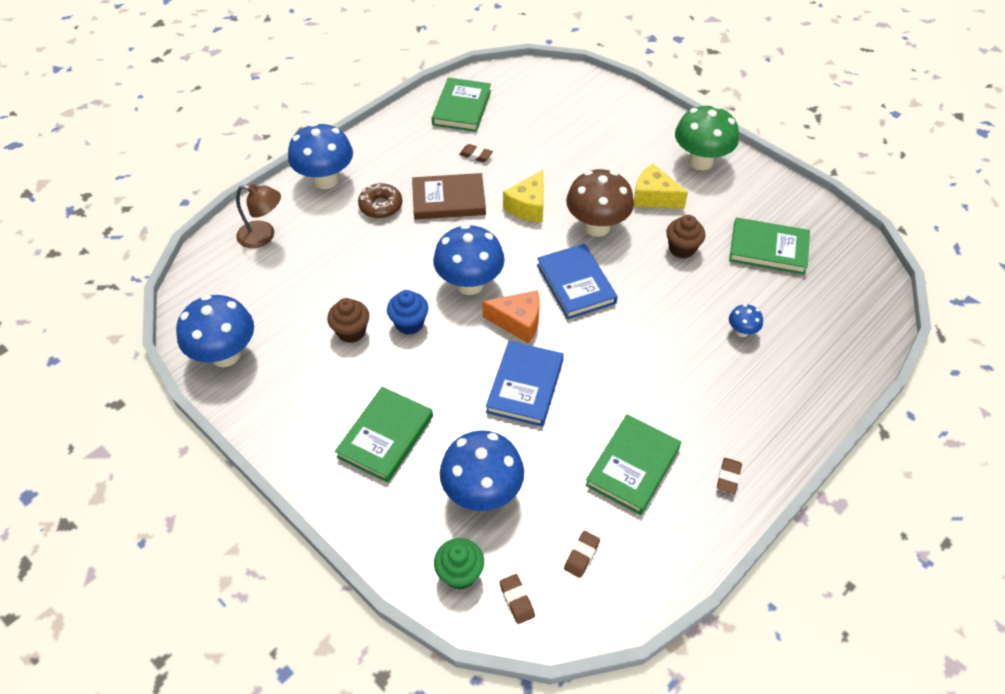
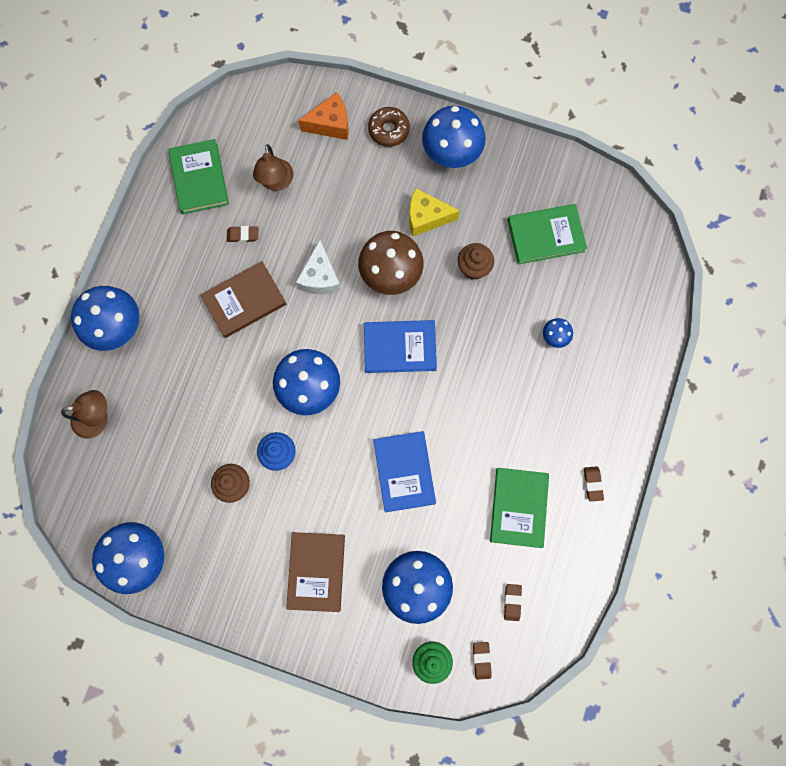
camera: 25 degrees left, 25 degrees up
(381, 206) = (186, 336): brown donut -> brown donut (388, 130)
(385, 436) = (316, 571): green book -> brown book
(517, 600) = (481, 660): brown eraser -> brown eraser turned 45 degrees clockwise
(518, 322) = (369, 410): orange cheese -> orange cheese (330, 124)
(527, 130) = (276, 182): none -> brown lamp
(528, 206) = (320, 277): yellow cheese -> white cheese
(576, 284) = (400, 347): blue book -> blue book turned 45 degrees counterclockwise
(700, 161) = (451, 154): green mushroom -> blue mushroom

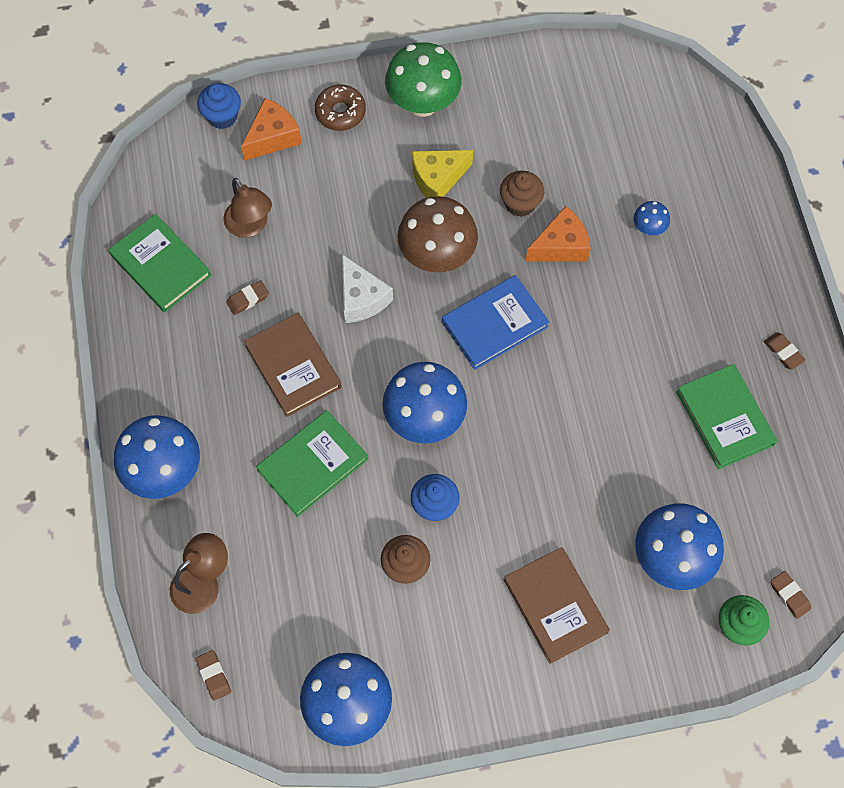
camera: 30 degrees left, 10 degrees down
(244, 301) = (293, 366): brown book -> brown book turned 60 degrees counterclockwise
(305, 90) = (222, 116): none -> blue cupcake
(404, 472) = (582, 449): blue book -> none
(451, 154) = (423, 103): blue mushroom -> green mushroom
(482, 315) = (560, 246): none -> orange cheese
(512, 602) = (781, 517): brown eraser -> brown eraser (214, 675)
(545, 235) = (573, 134): green book -> green book (312, 465)

